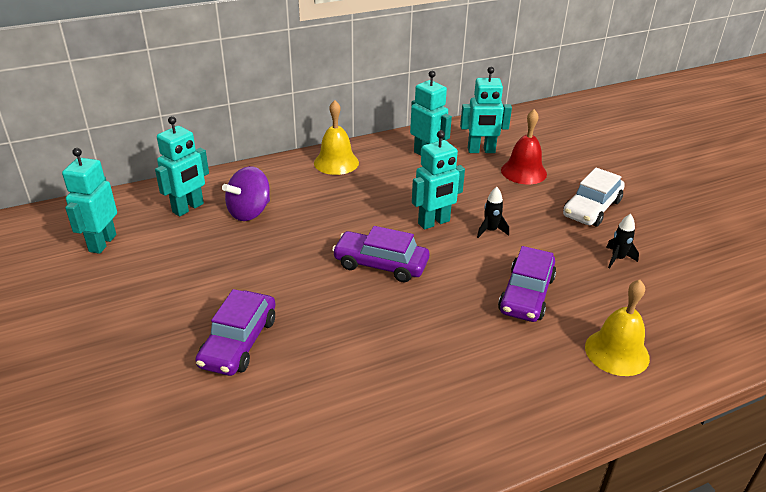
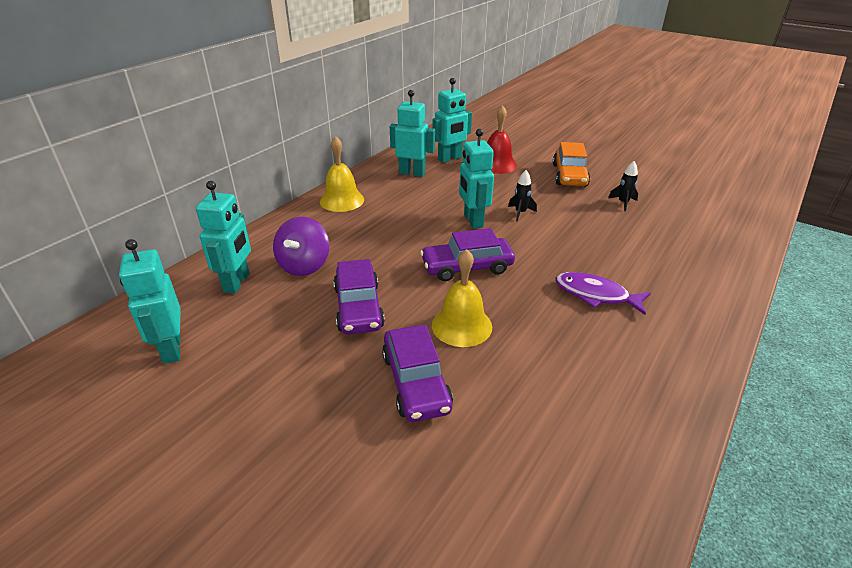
camera: 30 degrees left, 0 degrees up
(434, 222) = (473, 221): turquoise robot -> turquoise robot turned 135 degrees clockwise
(473, 338) = (595, 295): none -> purple fish
(526, 294) = (595, 249): purple car -> purple car (358, 307)
(591, 208) = (569, 175): white car -> orange car
(617, 352) = (693, 265): yellow bell -> yellow bell (461, 325)

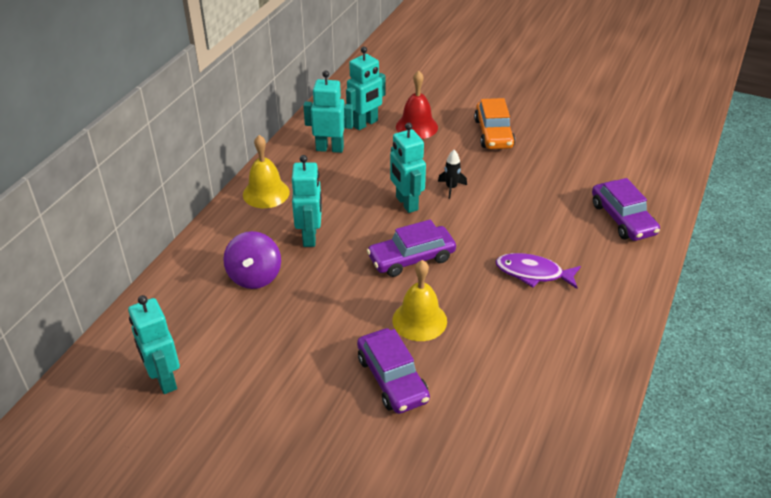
camera: 10 degrees left, 5 degrees up
(237, 283) = (196, 304): turquoise robot -> turquoise robot (310, 237)
(358, 307) = (321, 314): purple car -> purple car (622, 219)
(623, 203) = (550, 164): black rocket -> none

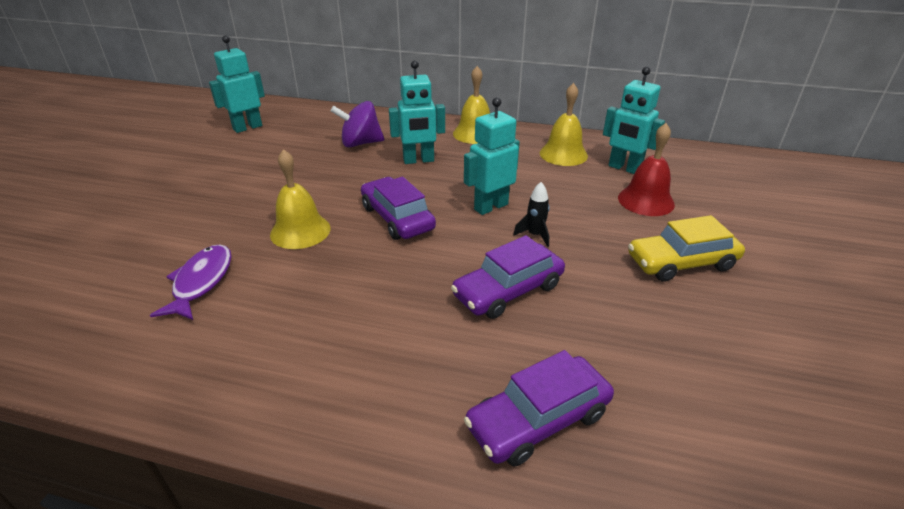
camera: 80 degrees right, 5 degrees down
(330, 148) = (563, 154): turquoise robot -> yellow bell
(392, 379) = (221, 222): purple car -> purple car (508, 290)
(493, 133) = (681, 262): orange car -> yellow car
(533, 273) = (383, 313): purple fish -> purple fish (201, 282)

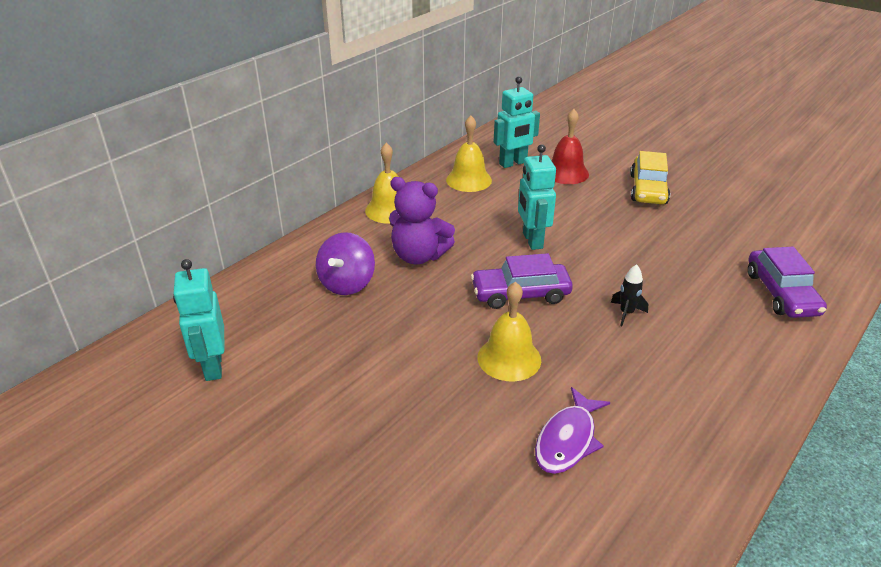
camera: 65 degrees left, 0 degrees up
(201, 282) = (567, 440): purple fish -> purple fish turned 90 degrees counterclockwise
(418, 160) = (419, 256): turquoise robot -> purple teddy bear
(508, 290) = (651, 266): purple car -> none
(535, 235) = (586, 233): black rocket -> black rocket (626, 313)

